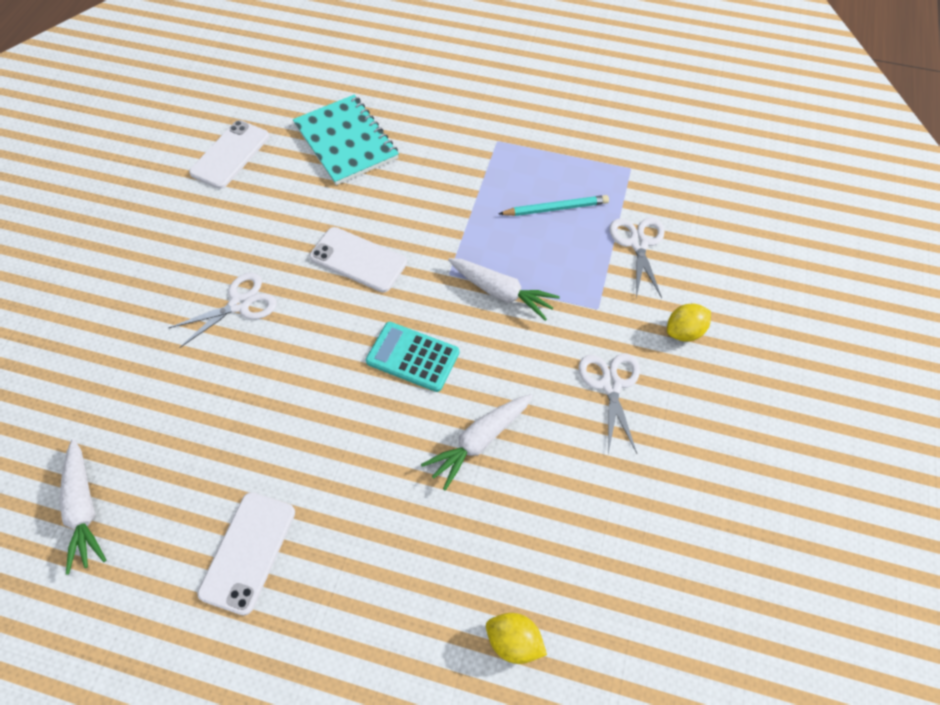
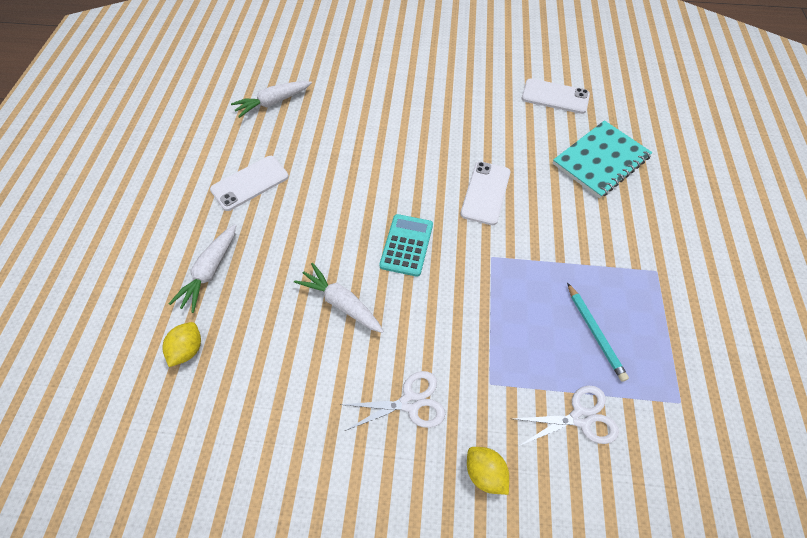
camera: 80 degrees right, 0 degrees up
(240, 304) = (427, 135): white scissors -> none
(248, 552) = (250, 183): white phone -> white phone turned 45 degrees counterclockwise
(501, 292) = (484, 299): white carrot -> white carrot (210, 271)

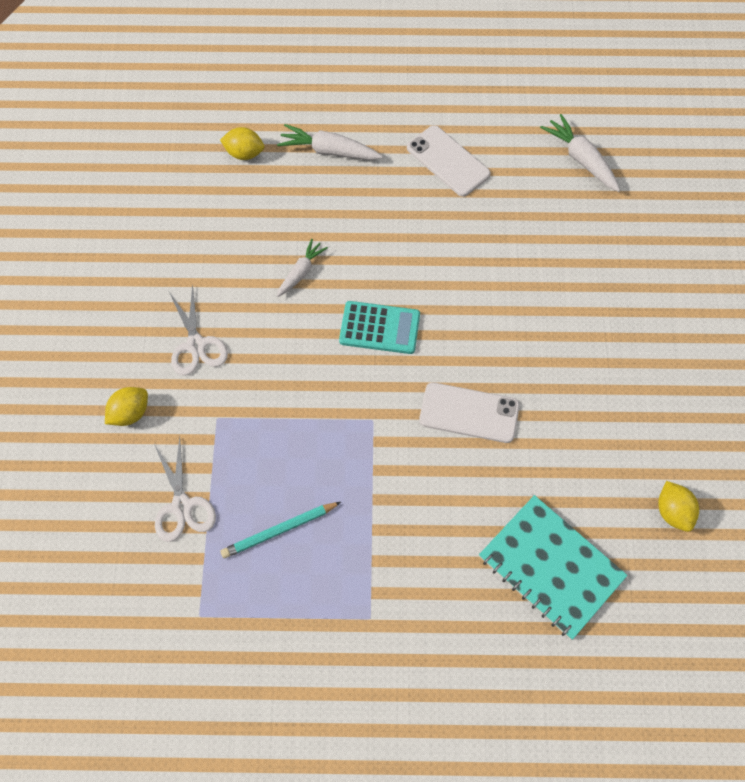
camera: 85 degrees right, 5 degrees up
(341, 303) = (301, 272): white carrot -> white carrot, size x0.66
(555, 96) = (673, 512): white phone -> yellow lemon

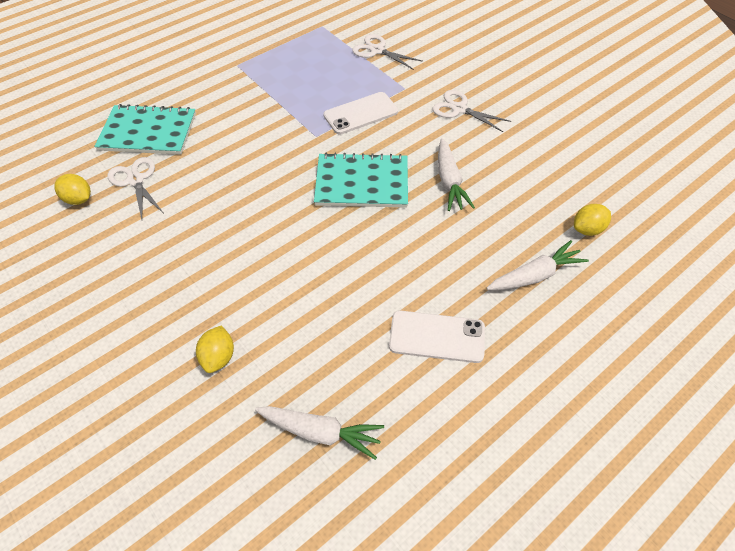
camera: 140 degrees right, 10 degrees down
(130, 413) = (451, 65): yellow lemon -> yellow lemon (218, 357)
(279, 531) = (317, 68): turquoise pencil -> none
(301, 272) = (449, 181): white carrot -> white carrot, size x1.51
(379, 328) = (362, 182): turquoise calculator -> turquoise notebook
(469, 413) = (258, 173): white phone -> white phone (361, 113)
(600, 496) = (136, 180): none -> white scissors

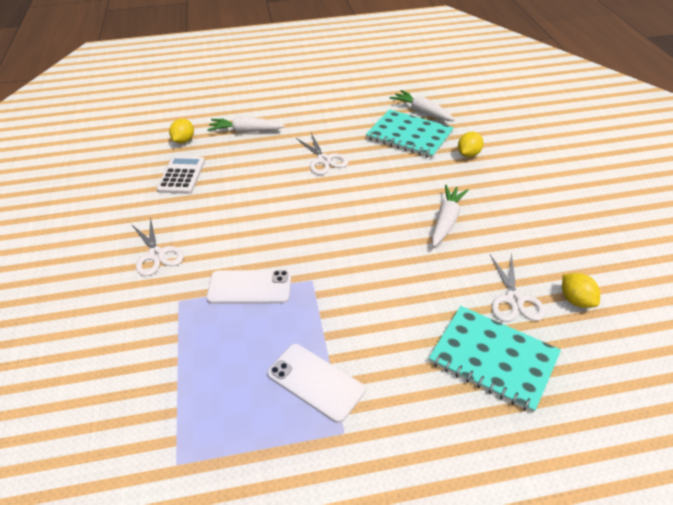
camera: 150 degrees left, 10 degrees down
(362, 182) = (304, 221): turquoise notebook -> turquoise notebook (409, 135)
(377, 50) = (152, 372): white scissors -> white scissors (324, 160)
(437, 337) = (331, 125): white phone -> white phone (315, 382)
(449, 181) = (236, 198): white carrot -> white carrot (446, 221)
(531, 184) = (181, 175): none -> white calculator
(587, 229) = (184, 140): yellow lemon -> yellow lemon turned 75 degrees counterclockwise

